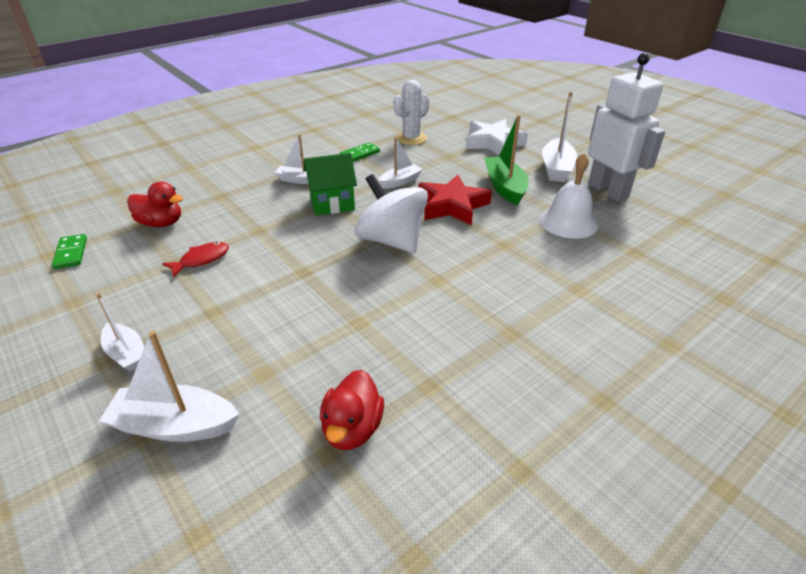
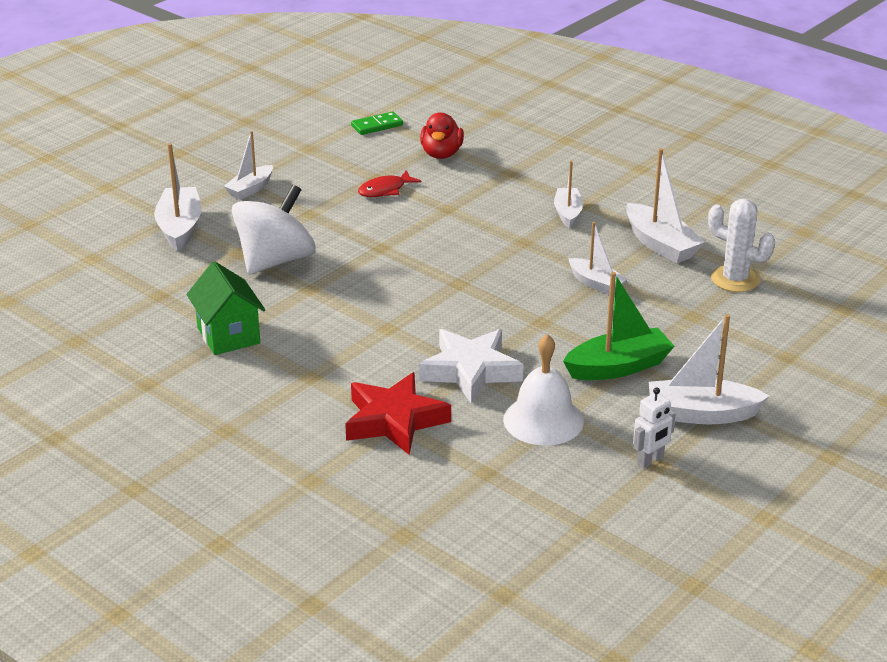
camera: 80 degrees right, 5 degrees down
(201, 260) = (385, 190): red fish -> red fish turned 105 degrees clockwise
(332, 204) = (520, 243): green house -> green house (228, 336)
(352, 429) = (183, 302): red duck -> none
(360, 154) = (660, 244): green domino -> white boat
(391, 240) = (454, 292): white spinning top -> white spinning top (275, 261)
(452, 206) = (549, 327): red star -> red star (394, 420)
(493, 142) = (763, 353): white star -> white star (470, 371)
(608, 190) = (650, 461): white robot -> white robot, size x0.44

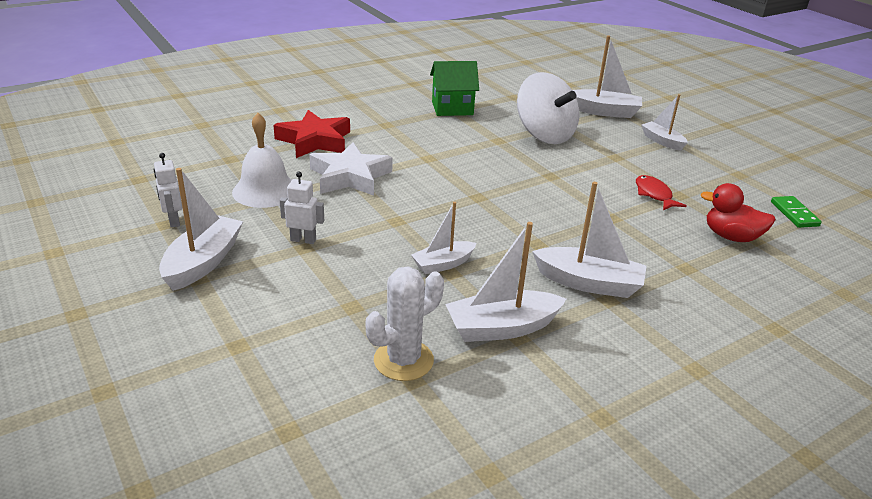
camera: 105 degrees right, 0 degrees up
(568, 213) = (589, 283): white boat -> white boat, size x1.57
(618, 367) = (303, 240): green boat -> white robot

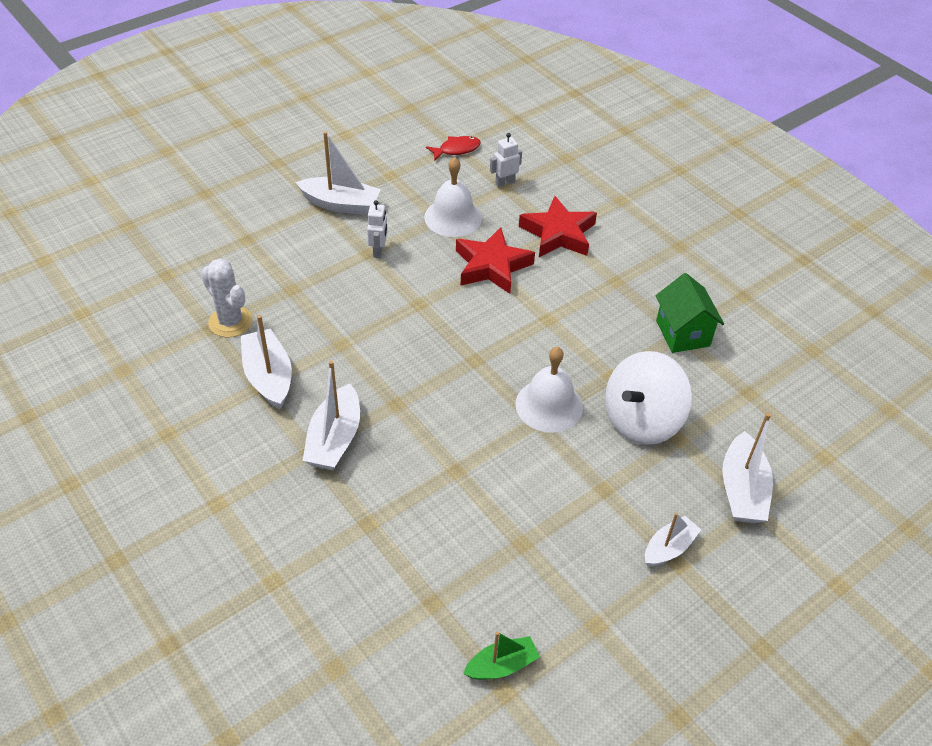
camera: 85 degrees right, 15 degrees up
(173, 221) = (395, 178): white robot -> white robot (505, 183)
(350, 177) = (492, 266): white star -> red star
(443, 264) = (353, 338): white boat -> none
(532, 168) = (549, 405): none -> white bell
(654, 194) = (516, 516): red fish -> red fish (456, 149)
(731, 237) = (434, 578): red duck -> none
(794, 214) = (501, 665): green domino -> green boat

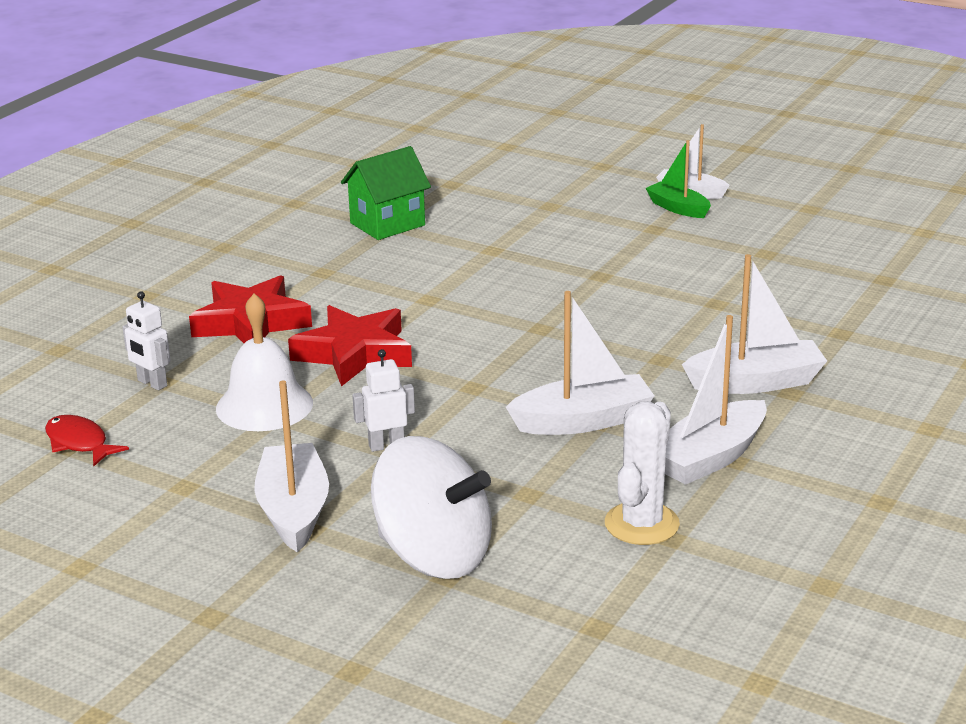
camera: 110 degrees left, 20 degrees down
(501, 665) = (902, 237): green boat -> green boat (678, 208)
(549, 405) = (570, 273): white bell -> none
(641, 420) = (542, 225): white spinning top -> white spinning top (434, 555)
(742, 490) = (586, 172): white boat -> white boat (583, 421)

